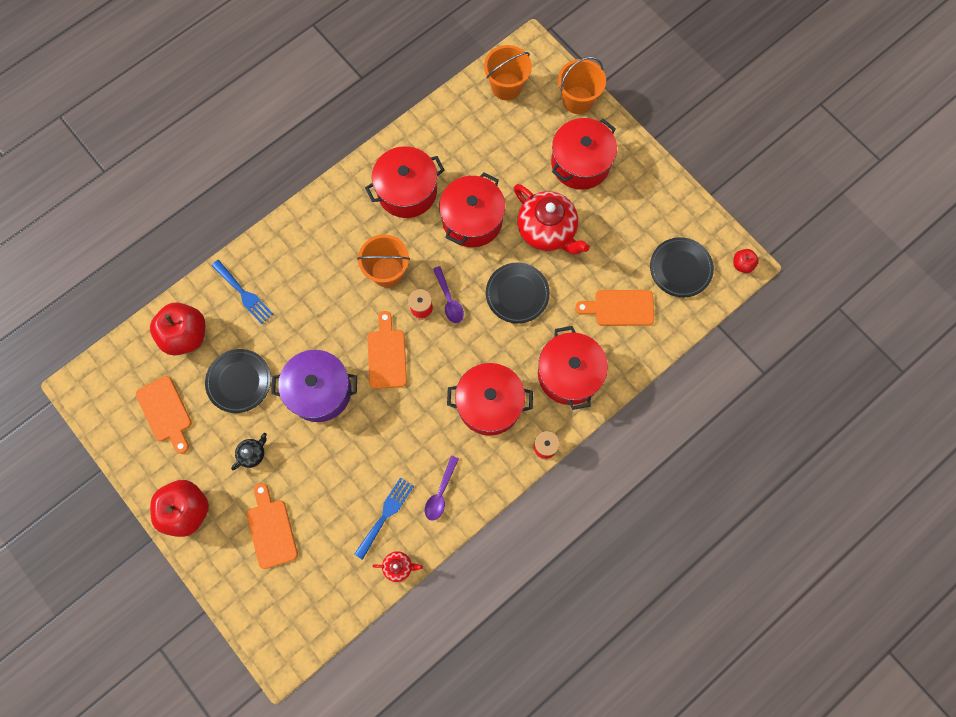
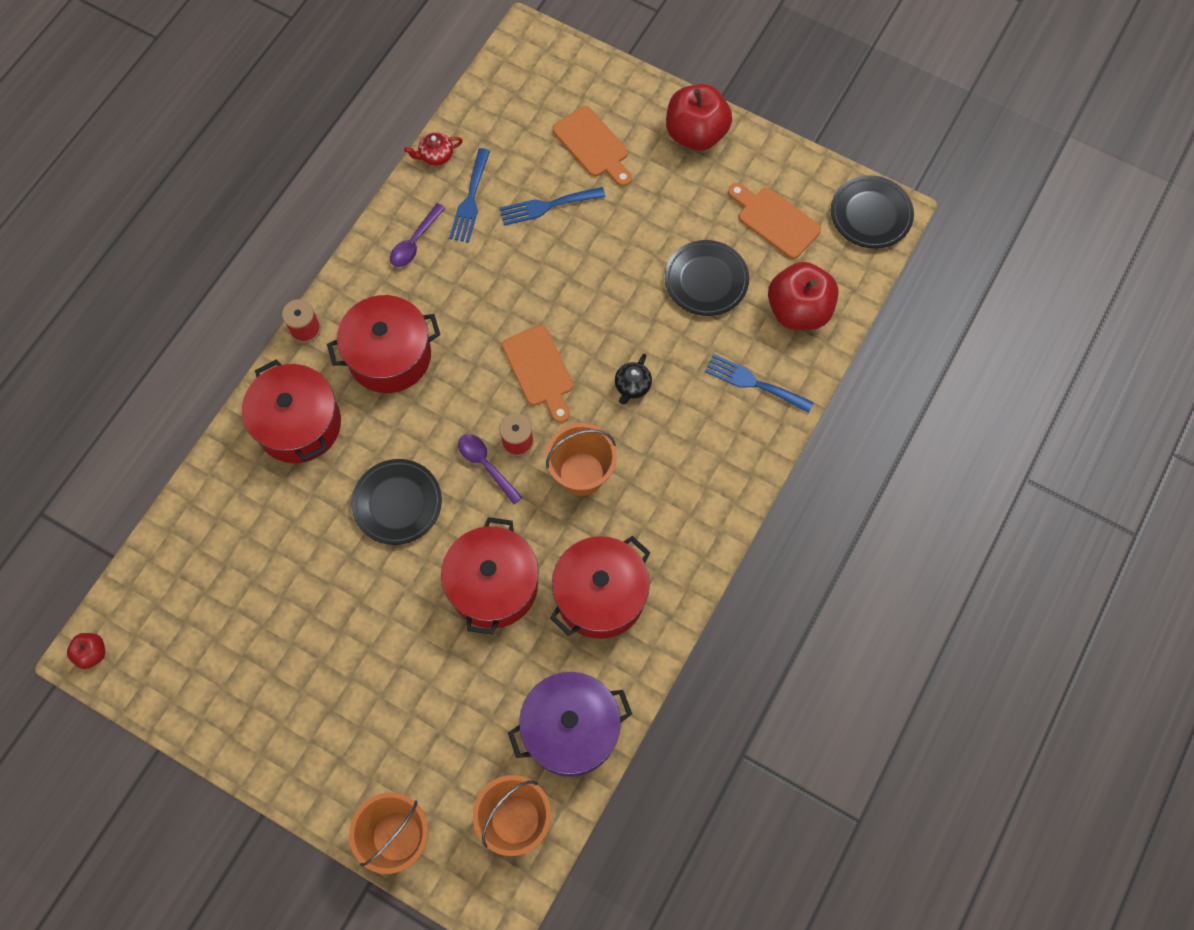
camera: 160 degrees right, 5 degrees down
(252, 454) = (651, 211): black teapot -> black teapot (632, 386)
(320, 391) = (604, 302): purple pot -> purple pot (570, 729)
(329, 487) = (547, 206): none -> blue fork
(441, 492) = (415, 242): purple spoon -> purple spoon turned 150 degrees counterclockwise
(547, 230) = (383, 607): red teapot -> none
(580, 163) = (364, 728): red pot -> none
(620, 308) = (253, 532): orange cutting board -> none
(680, 269) = (180, 616): black plate -> black plate (870, 215)

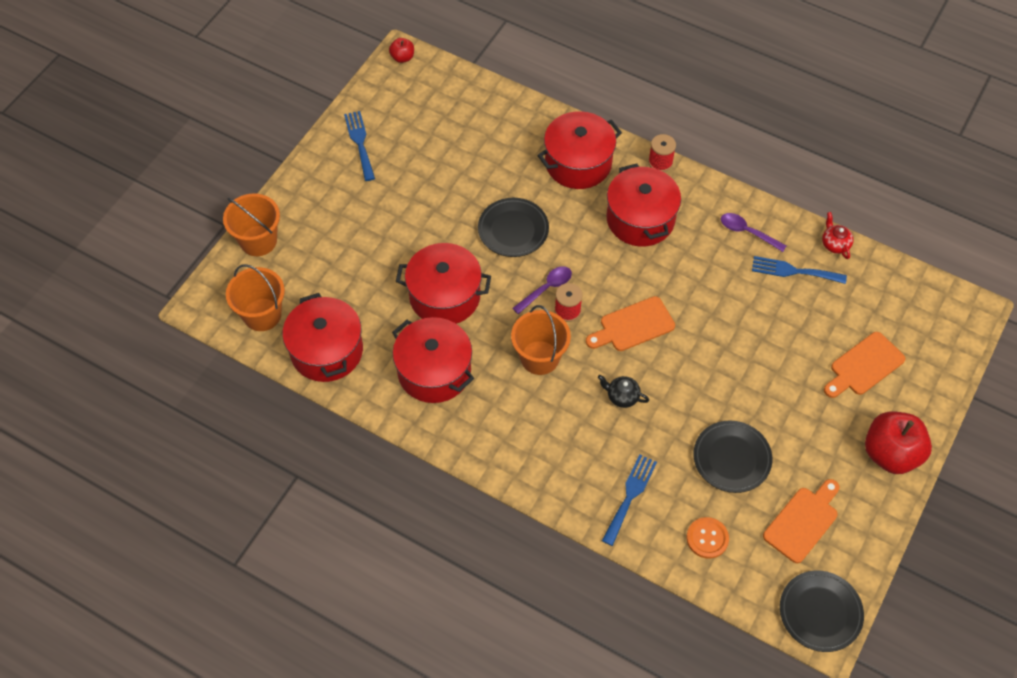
camera: 90 degrees right, 10 degrees down
(547, 206) = (795, 329): blue fork -> blue fork (360, 142)
(570, 729) = (326, 351): purple pot -> red pot
(798, 310) = (707, 538): red apple -> orange button

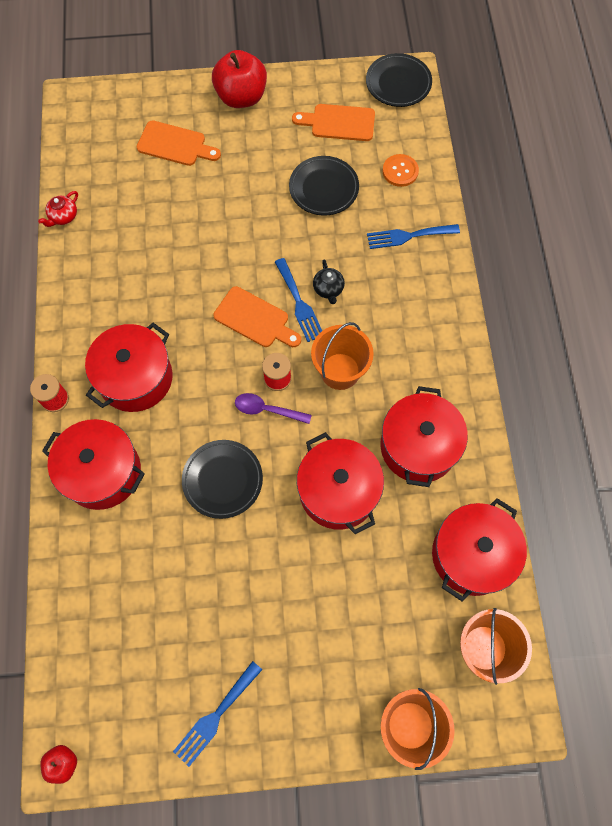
camera: 125 degrees left, 10 degrees up
(747, 232) = (93, 285): purple spoon -> none
(793, 271) = (113, 232): blue fork -> blue fork (299, 303)

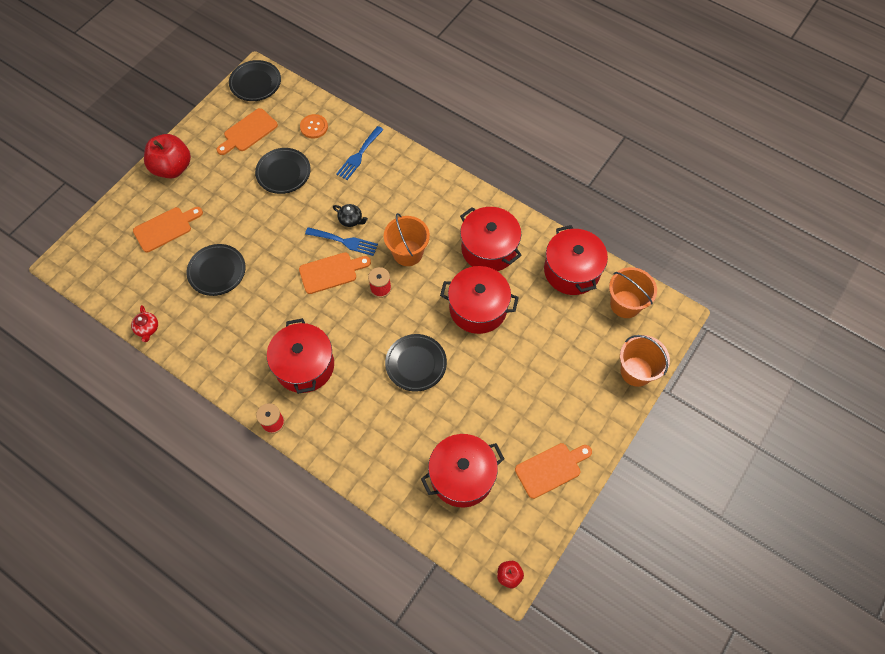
camera: 50 degrees left, 5 degrees down
(102, 472) = (348, 428): red pot -> red pot (462, 476)
(168, 222) = (217, 271): none -> black plate
(215, 716) = (551, 469): blue fork -> orange cutting board
(267, 410) = (395, 308): purple spoon -> none

